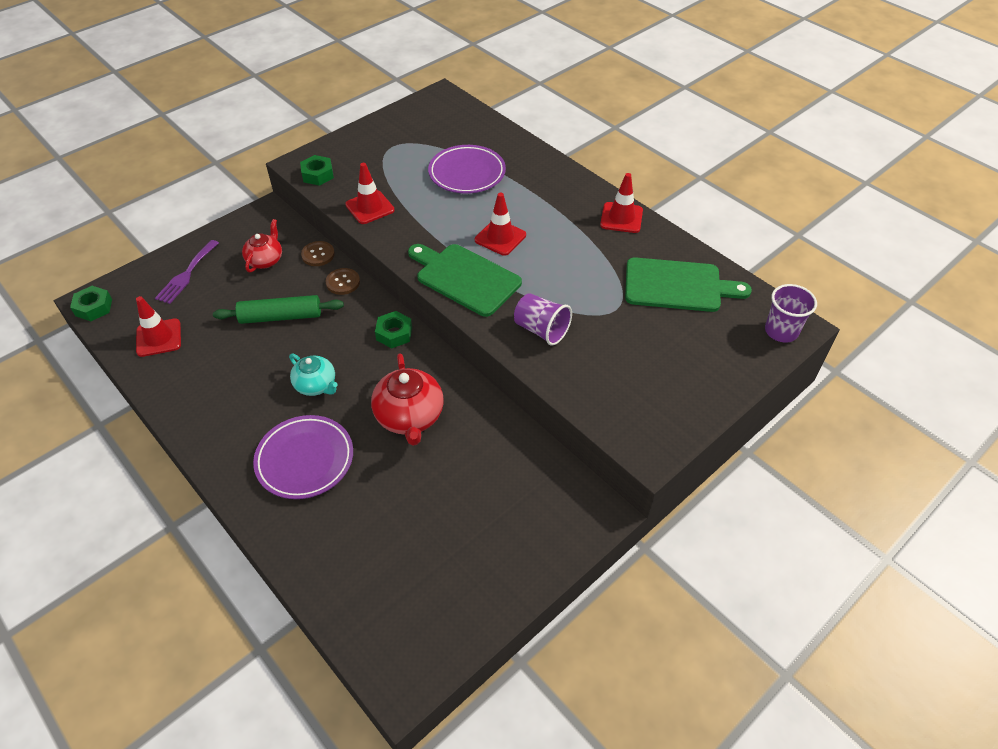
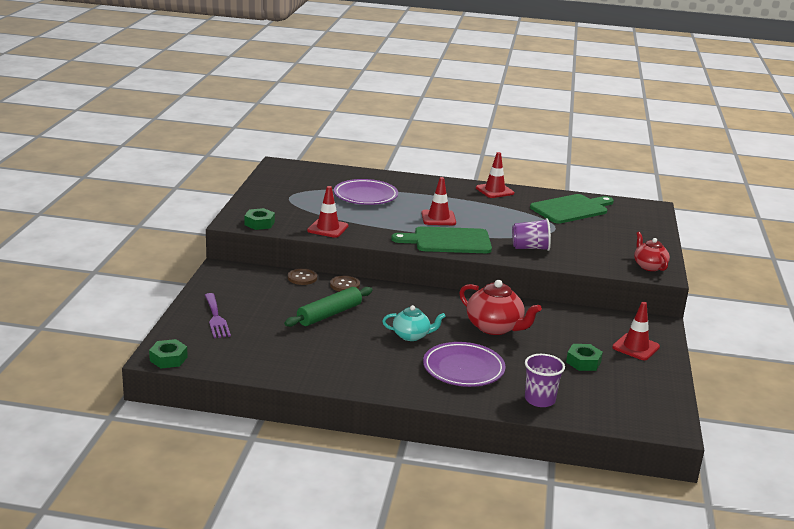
camera: 40 degrees left, 25 degrees down
(159, 338) = (254, 355): red traffic cone -> red traffic cone (635, 347)
(265, 260) = (267, 292): red teapot -> red teapot (649, 266)
(394, 333) = (421, 296): green nut -> green nut (583, 362)
(781, 331) = (649, 211): purple cup -> purple cup (539, 400)

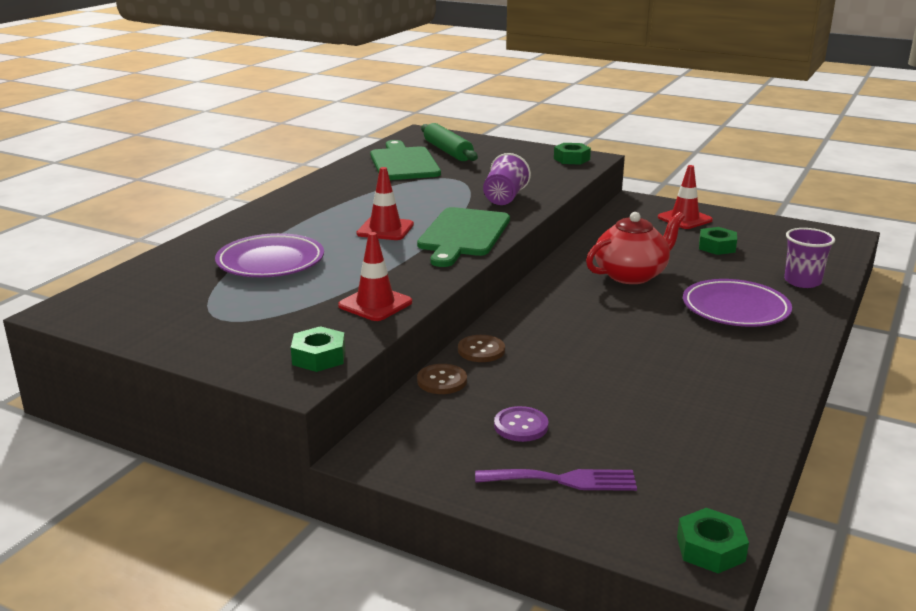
camera: 70 degrees left, 0 degrees up
(264, 303) = (521, 426): none -> purple button
(329, 314) = (574, 375): green rolling pin -> green rolling pin (448, 151)
(411, 336) = (647, 326): turquoise teapot -> none
(494, 190) = (318, 187): red traffic cone -> none
(649, 266) = (571, 159): red teapot -> green nut

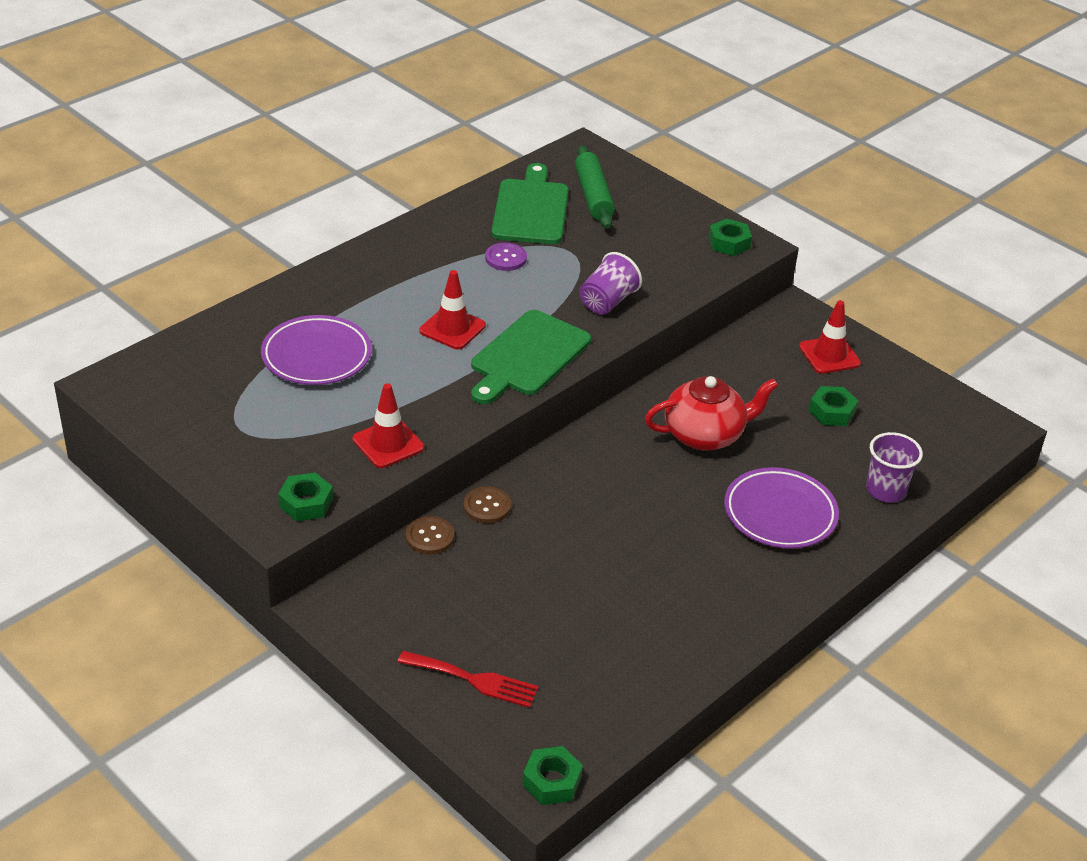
camera: 15 degrees right, 15 degrees up
(521, 426) = (472, 610): purple button -> purple button (506, 258)
(563, 480) = (474, 680): purple fork -> red fork

